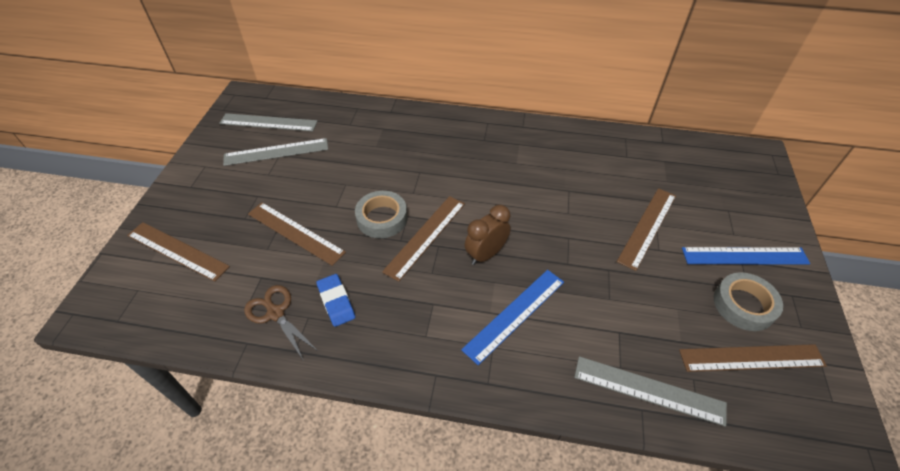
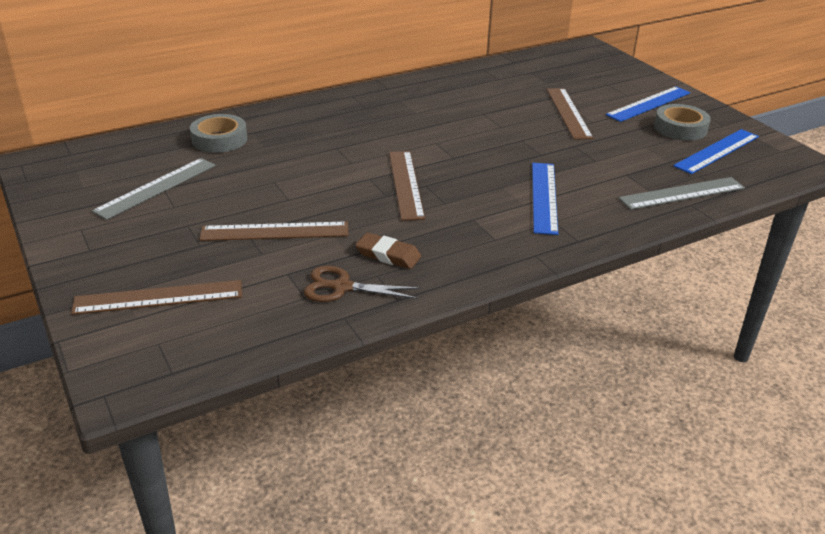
camera: 40 degrees left, 15 degrees down
(268, 122) = (108, 170): grey ruler -> none
(336, 302) = (388, 255): blue eraser -> brown eraser
(382, 218) = (348, 189): grey tape -> grey tape (219, 139)
(486, 254) = (472, 174): brown clock -> none
(751, 358) = (717, 151): brown ruler -> blue ruler

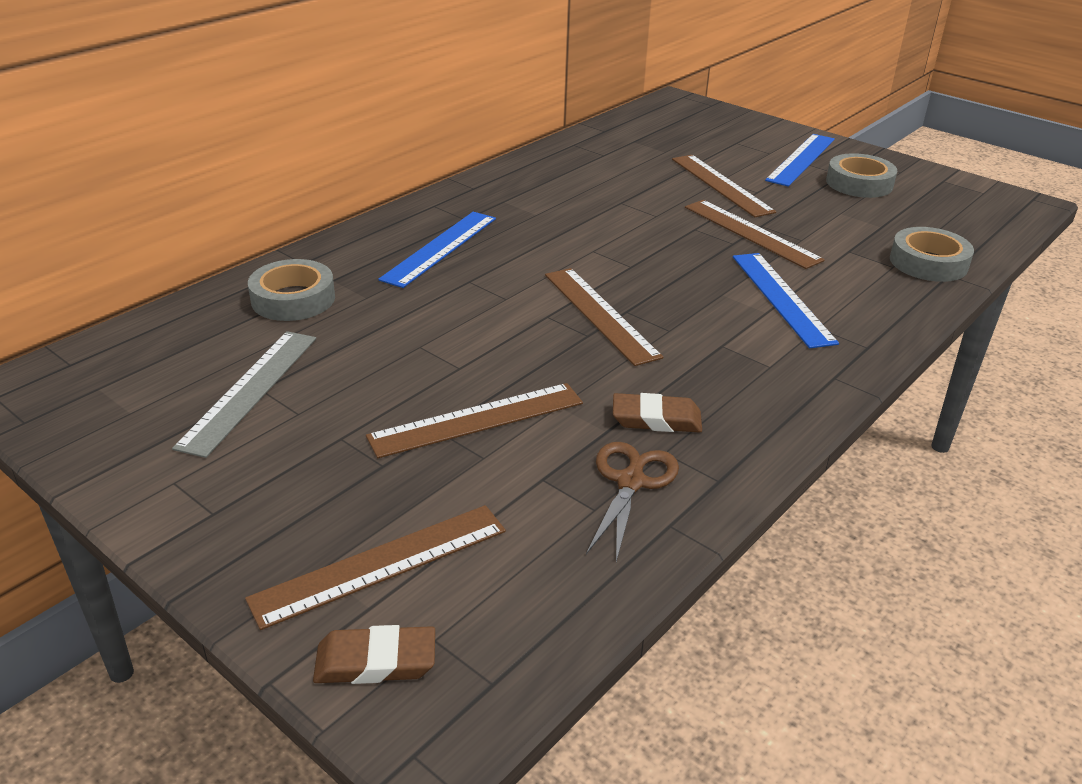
camera: 20 degrees left, 0 degrees up
(118, 345) = (376, 661): none -> brown eraser
(341, 287) = (631, 481): brown scissors -> brown scissors turned 120 degrees clockwise
(561, 150) = (751, 233): none -> brown ruler
(682, 193) = (928, 262): grey ruler -> grey tape
(717, 151) = (920, 204): blue ruler -> blue ruler (440, 248)

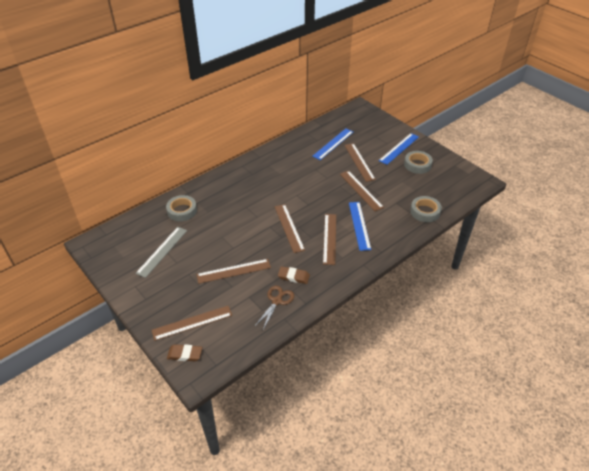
camera: 10 degrees right, 10 degrees up
(440, 248) = (239, 189): blue ruler -> blue ruler (333, 144)
(718, 329) = (329, 238): none -> brown ruler

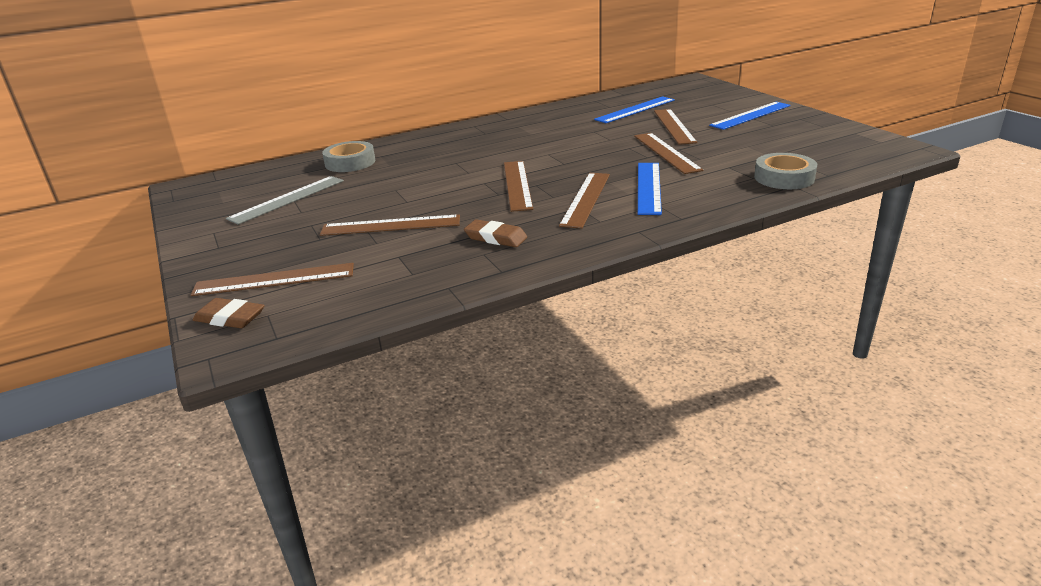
camera: 15 degrees right, 15 degrees down
(277, 301) = (447, 264): brown scissors -> none
(417, 165) = (781, 131): grey tape -> none

